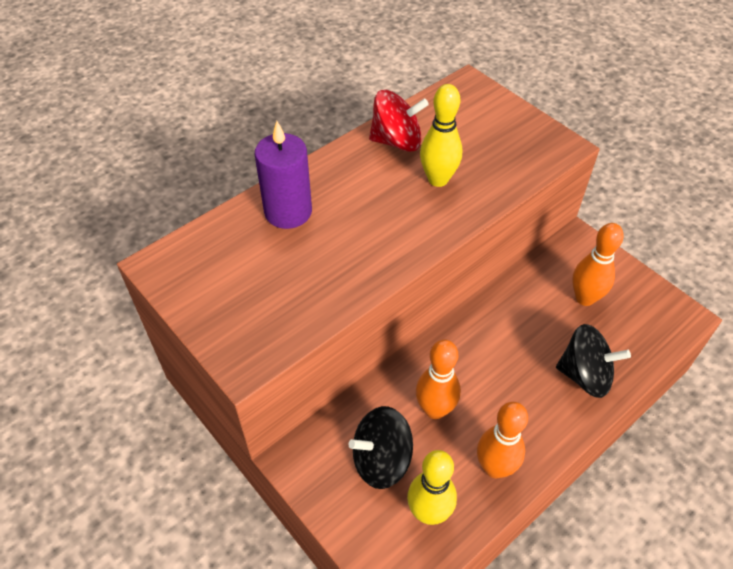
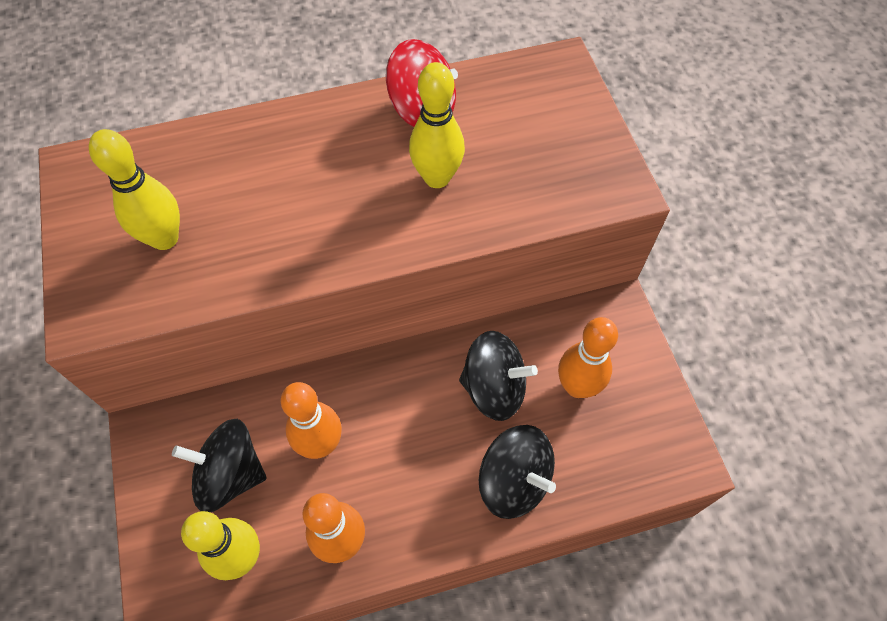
camera: 25 degrees right, 10 degrees up
(269, 287) = (164, 238): none -> yellow bowling pin
(288, 212) = (244, 155): purple candle -> none
(531, 321) = (494, 388): none -> black spinning top

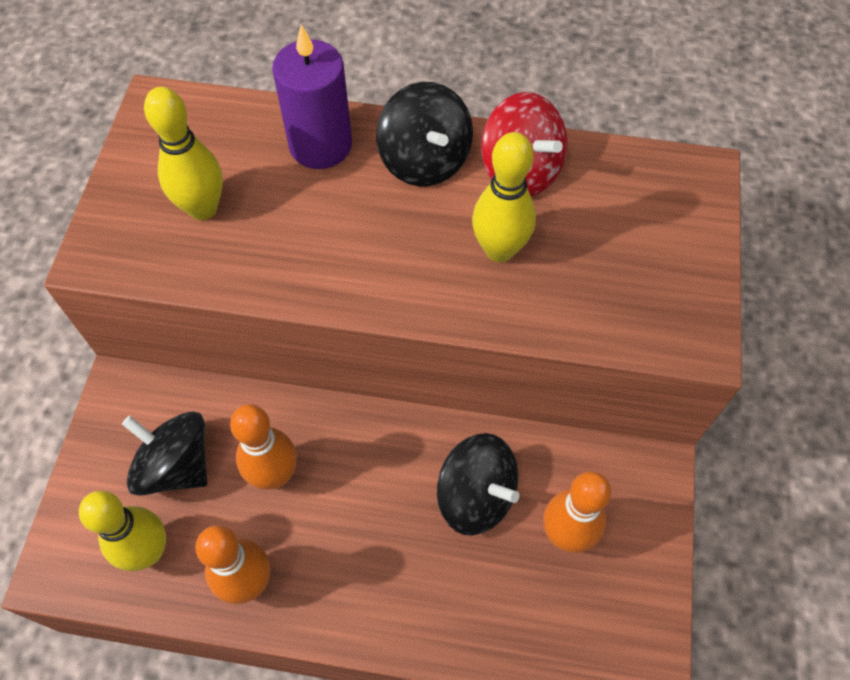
camera: 25 degrees right, 0 degrees up
(244, 148) = (320, 145): none -> purple candle
(514, 481) = (448, 603): black spinning top -> black spinning top (425, 160)

